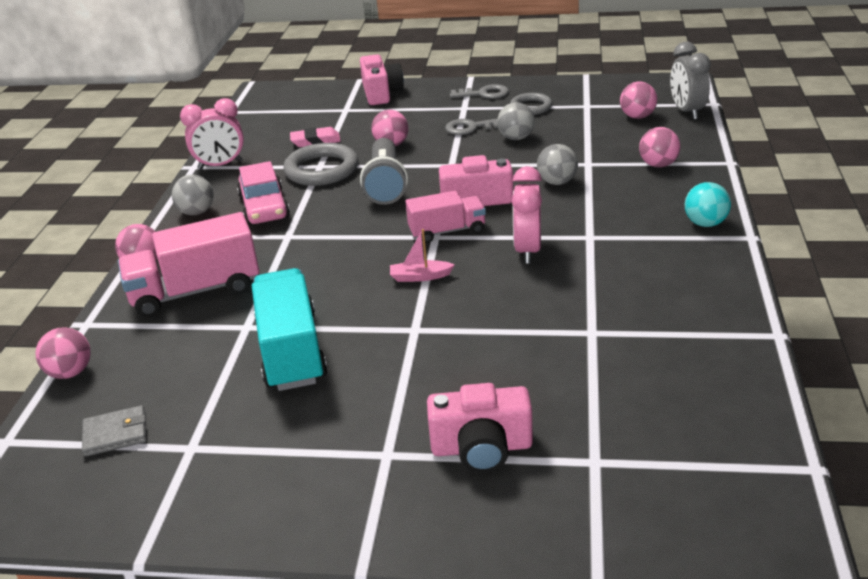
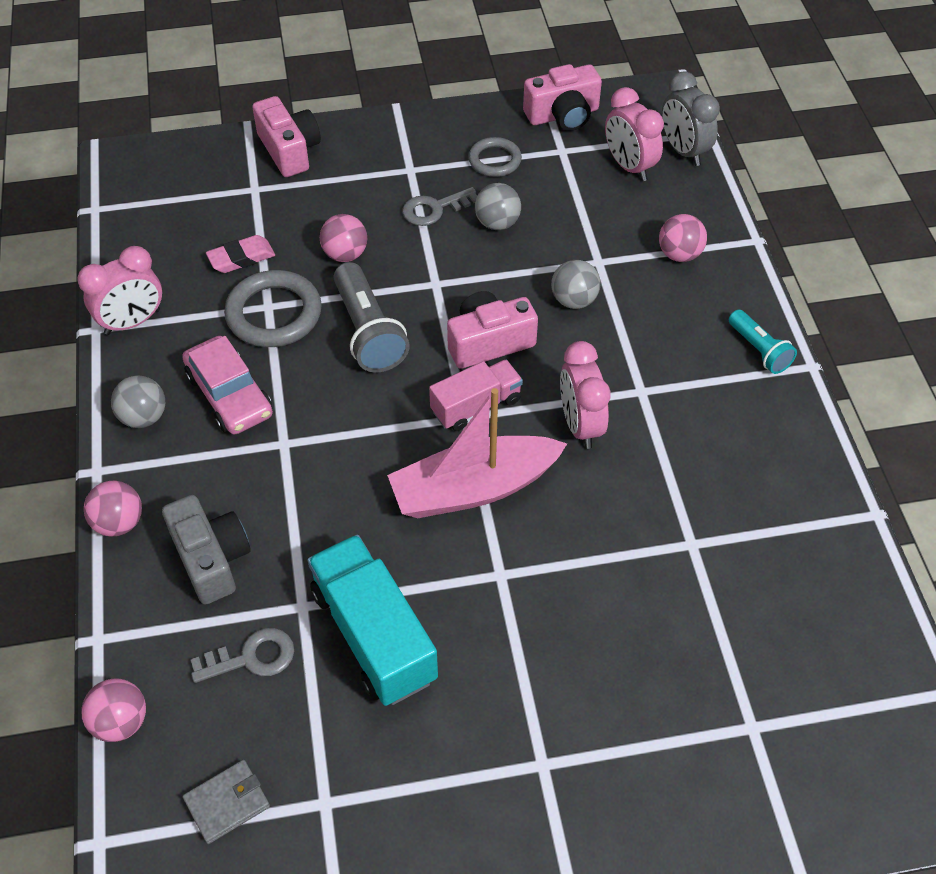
camera: 20 degrees left, 20 degrees up
(195, 291) = (211, 559): pink truck -> grey camera
(420, 277) = (473, 489): pink boat -> pink boat, size x2.38
(481, 448) = (636, 734): pink camera -> pink camera (563, 115)
(484, 94) = (426, 139): grey key -> grey key (252, 657)
(637, 117) = (629, 166): pink ball -> pink clock
(705, 223) = (759, 350): turquoise ball -> turquoise flashlight

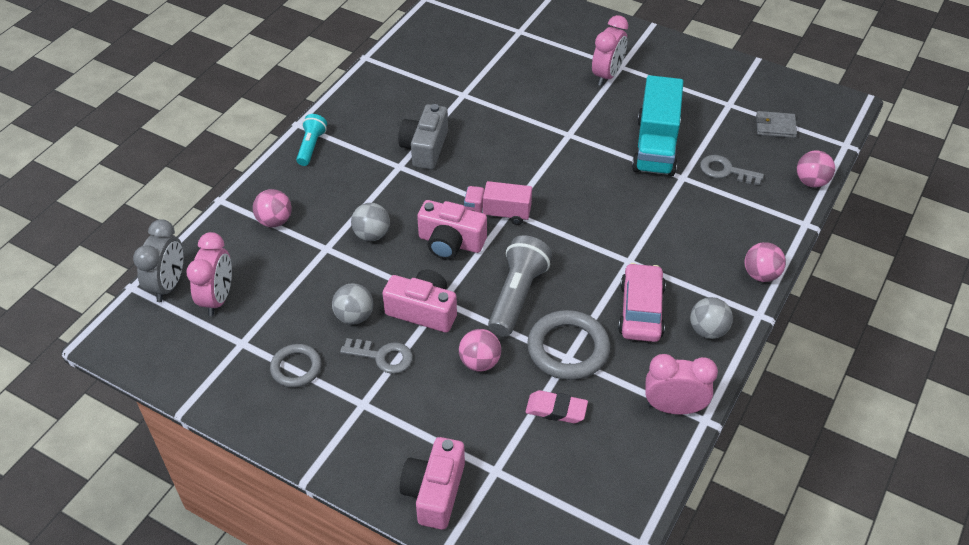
camera: 140 degrees left, 5 degrees down
(211, 559) = (717, 225): grey camera -> grey camera (425, 148)
(473, 489) = (543, 175): pink boat -> none
(563, 115) = (200, 373): pink camera -> pink camera (423, 311)
(580, 425) = (452, 170): pink clock -> pink clock (607, 75)

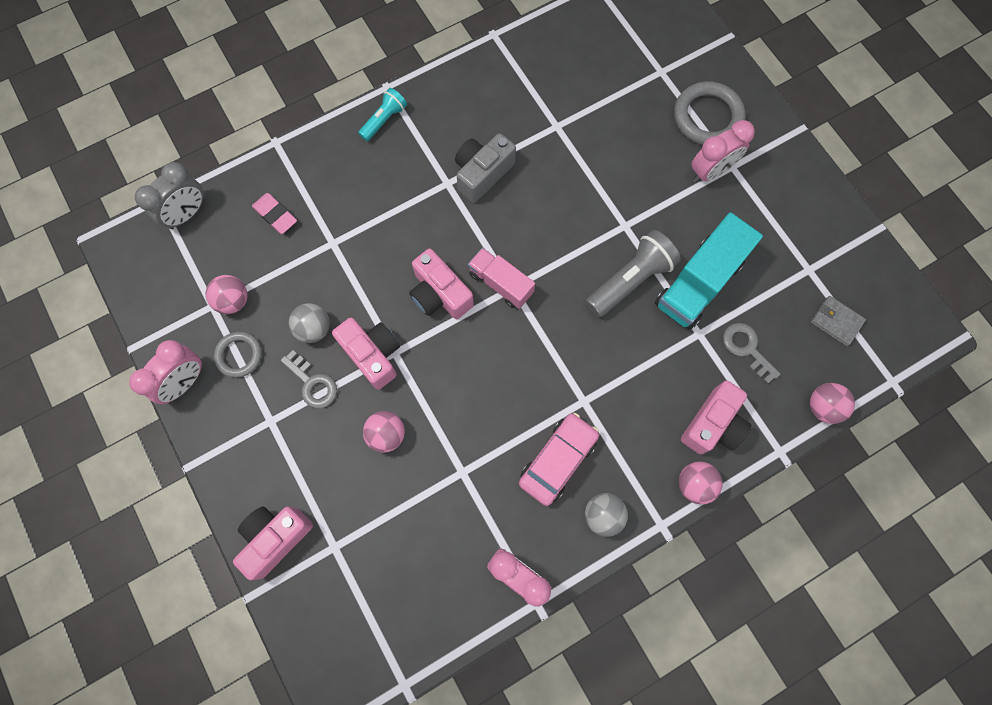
camera: 30 degrees right, 25 degrees up
(218, 298) = (217, 249): pink clock -> pink clock (185, 382)
(275, 221) = (307, 190): pink ball -> pink ball (233, 301)
(372, 235) = (378, 249): grey ball -> none
(517, 296) = (461, 383): grey flashlight -> grey flashlight (630, 280)
(556, 410) = (419, 519): pink eraser -> pink eraser (275, 215)
(568, 349) = (468, 463): grey ring -> grey ring (707, 117)
(741, 229) = (713, 424): none -> pink camera

